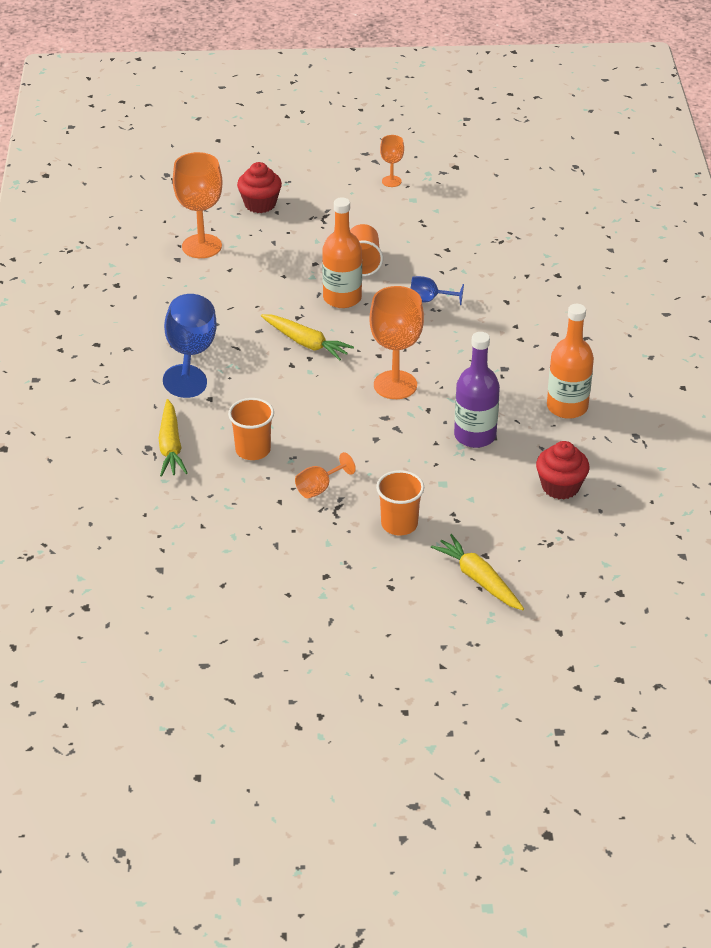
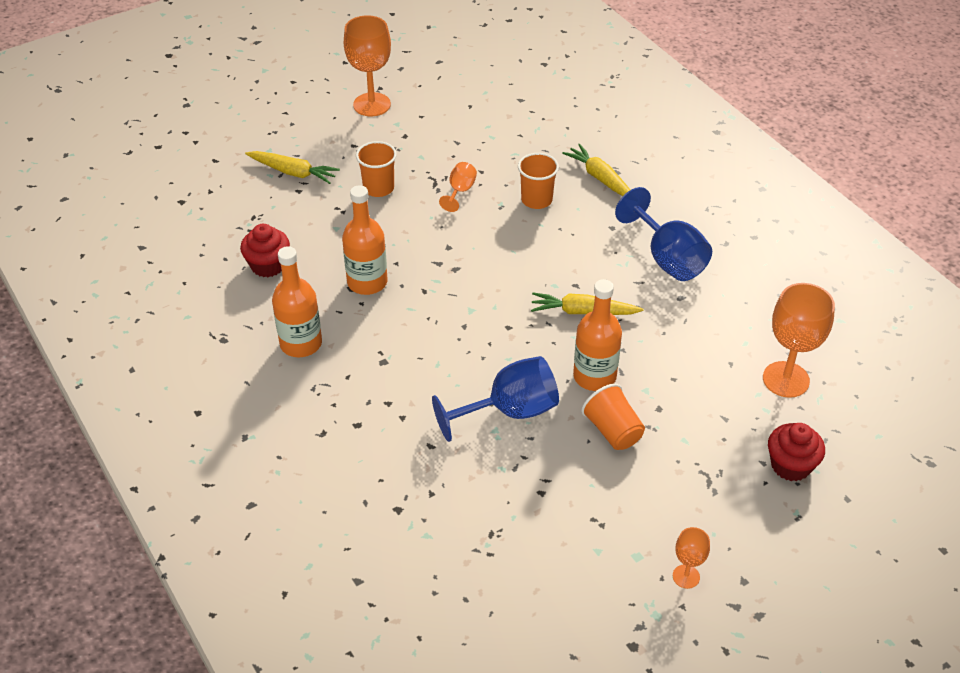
camera: 150 degrees right, 5 degrees up
(395, 385) = (470, 302): orange goblet -> orange goblet (372, 104)
(429, 300) = (509, 411): blue goblet -> blue goblet, size x1.94
(475, 435) = (367, 282): purple bottle -> orange bottle

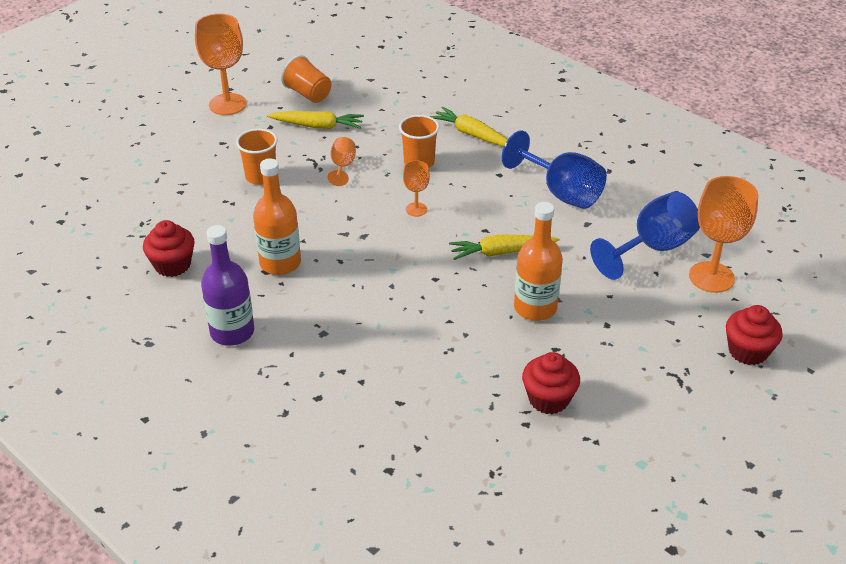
camera: 15 degrees left, 5 degrees down
(293, 172) = (169, 176): yellow carrot -> yellow carrot (318, 126)
(301, 343) = (232, 332): orange bottle -> purple bottle
(509, 411) = (466, 355): blue goblet -> blue goblet (652, 248)
(572, 472) = (548, 399): none -> red cupcake
(613, 431) = (572, 353): orange cup -> orange cup (308, 94)
(686, 576) = (695, 472): orange goblet -> orange goblet (416, 209)

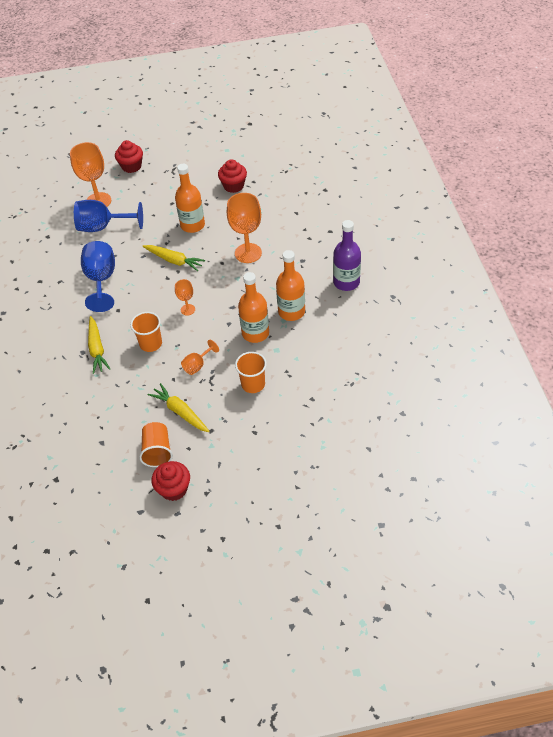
camera: 140 degrees left, 10 degrees up
(172, 265) = (351, 341): red cupcake -> red cupcake (174, 489)
(227, 104) = (221, 474): orange goblet -> orange goblet (248, 253)
(305, 222) = (255, 333): none -> orange bottle

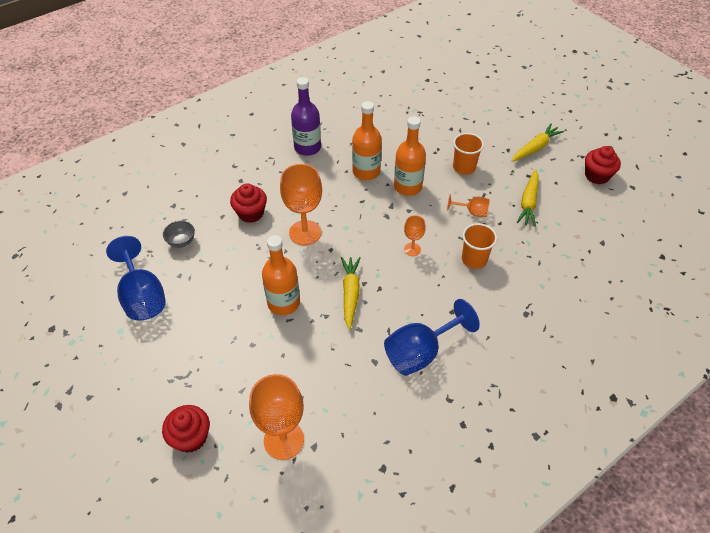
camera: 120 degrees left, 0 degrees up
(97, 349) = (513, 302): yellow carrot -> yellow carrot (535, 148)
(103, 227) = (331, 403): blue goblet -> blue goblet (142, 296)
(157, 451) = (576, 200): orange cup -> none
(233, 186) = (194, 292): red cupcake -> red cupcake (251, 213)
(283, 187) = (181, 242): none -> grey bowl

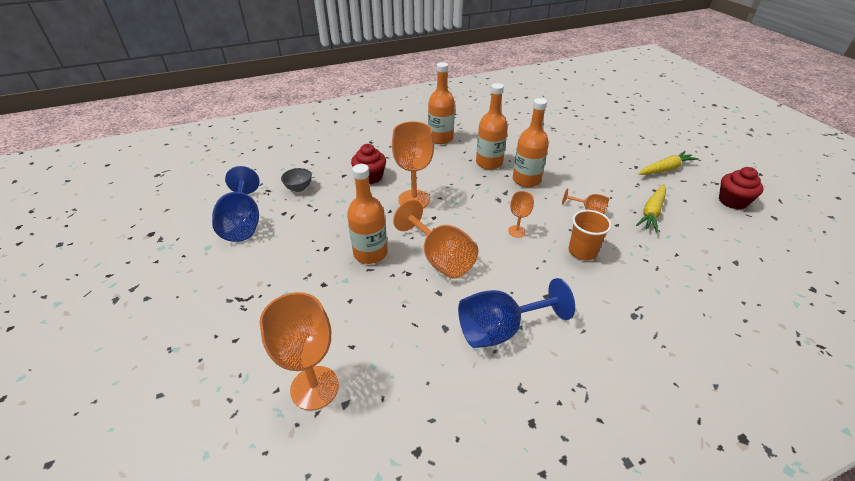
camera: 15 degrees right, 10 degrees down
(191, 437) = (220, 360): red cupcake -> none
(307, 147) = (440, 138): purple bottle -> orange bottle
(350, 294) = (440, 258): yellow carrot -> orange goblet
(464, 167) = (587, 173): orange cup -> none

